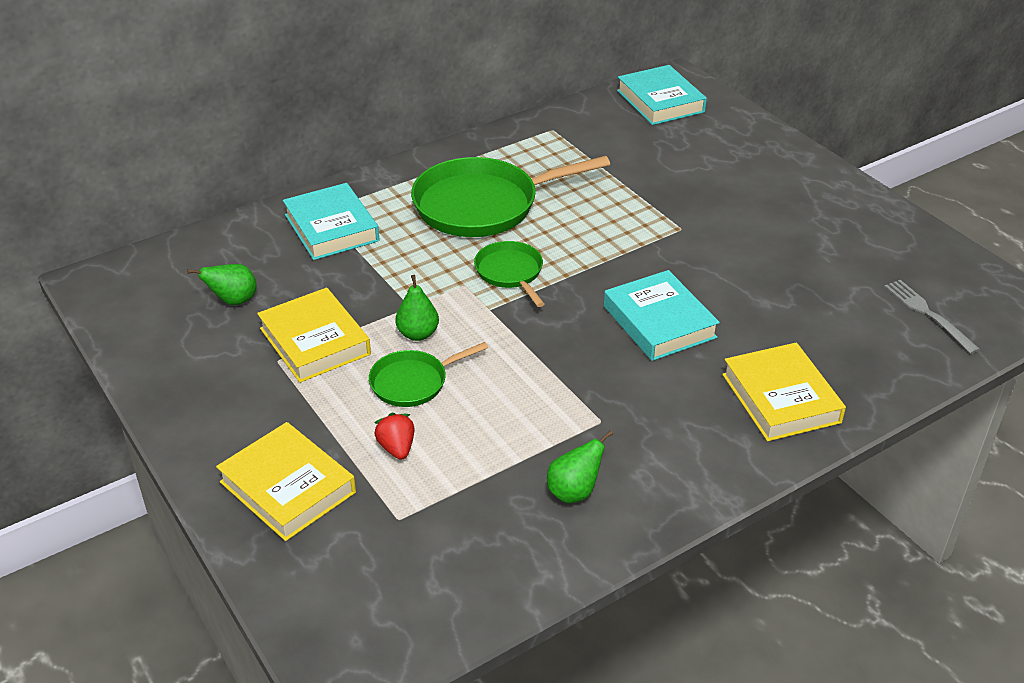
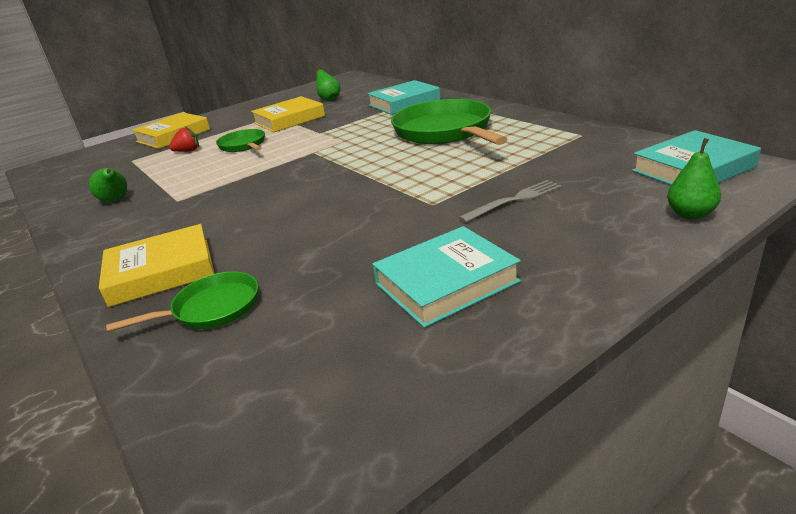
camera: 90 degrees right, 10 degrees down
(418, 334) = (290, 139): green pear -> green pear (690, 214)
(510, 273) = (356, 151): green pan -> green pan (212, 308)
(659, 322) = (286, 208): turquoise book -> turquoise book (446, 283)
(927, 313) = (267, 377): grey fork -> grey fork (515, 200)

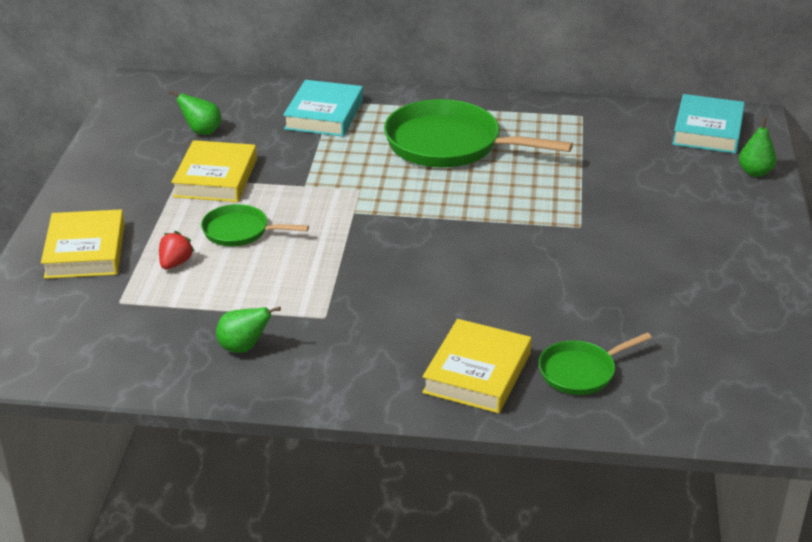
camera: 50 degrees left, 5 degrees up
(212, 308) = (581, 372): green pan -> green pan turned 135 degrees counterclockwise
(446, 283) = (695, 281): turquoise book -> none
(515, 200) = (634, 200): grey fork -> none

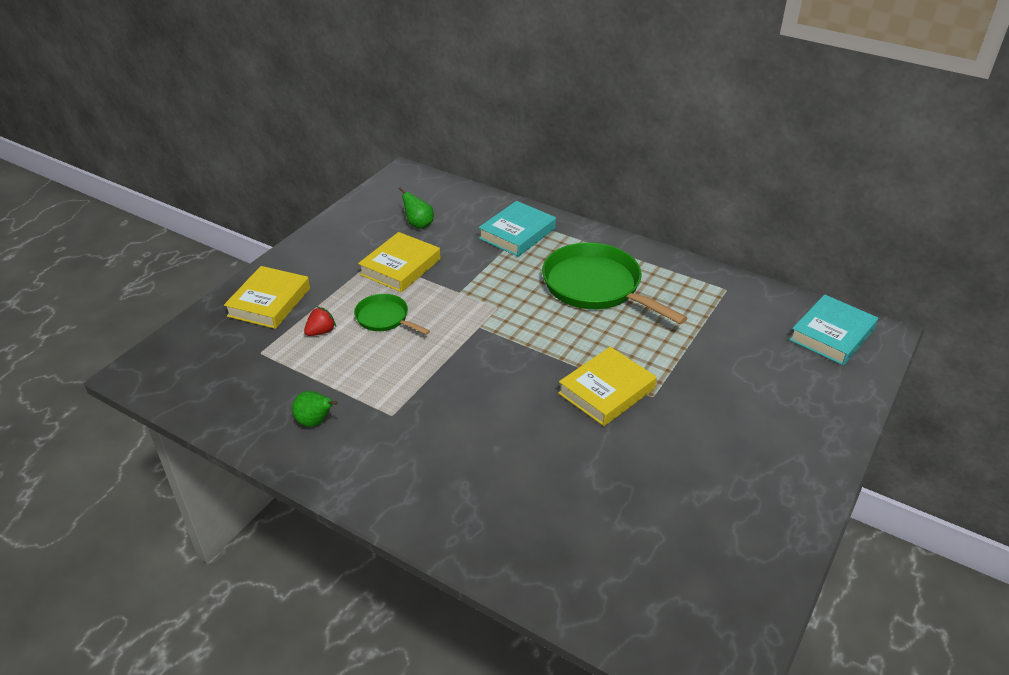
camera: 25 degrees right, 5 degrees up
(477, 373) = (471, 509): yellow book -> yellow book (606, 391)
(581, 372) = (557, 540): green pan -> none
(755, 172) = (849, 390): green pear -> none

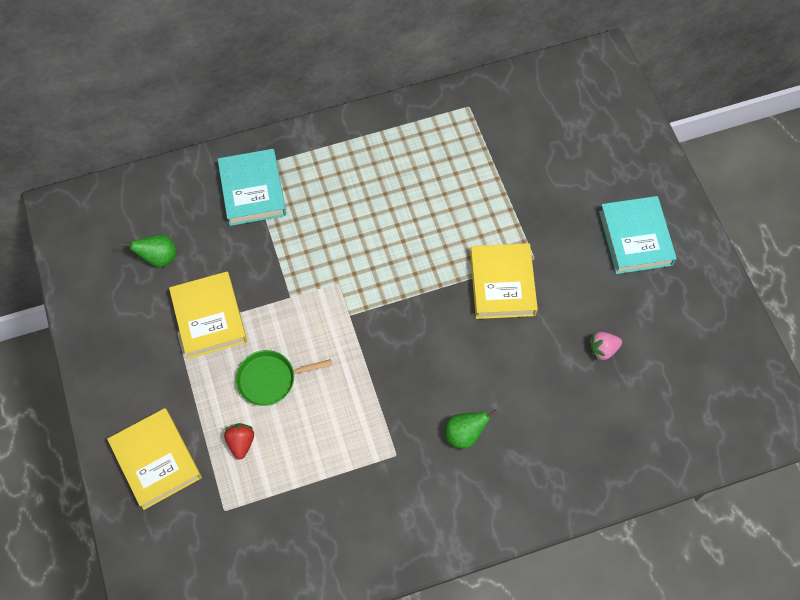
camera: 50 degrees left, 25 degrees up
(315, 422) = (354, 518): green pear -> green pear (464, 434)
(596, 287) = (381, 191): green pan -> none
(626, 487) = (602, 350): none -> pink strawberry
(831, 334) = (576, 88): turquoise book -> turquoise book (635, 238)

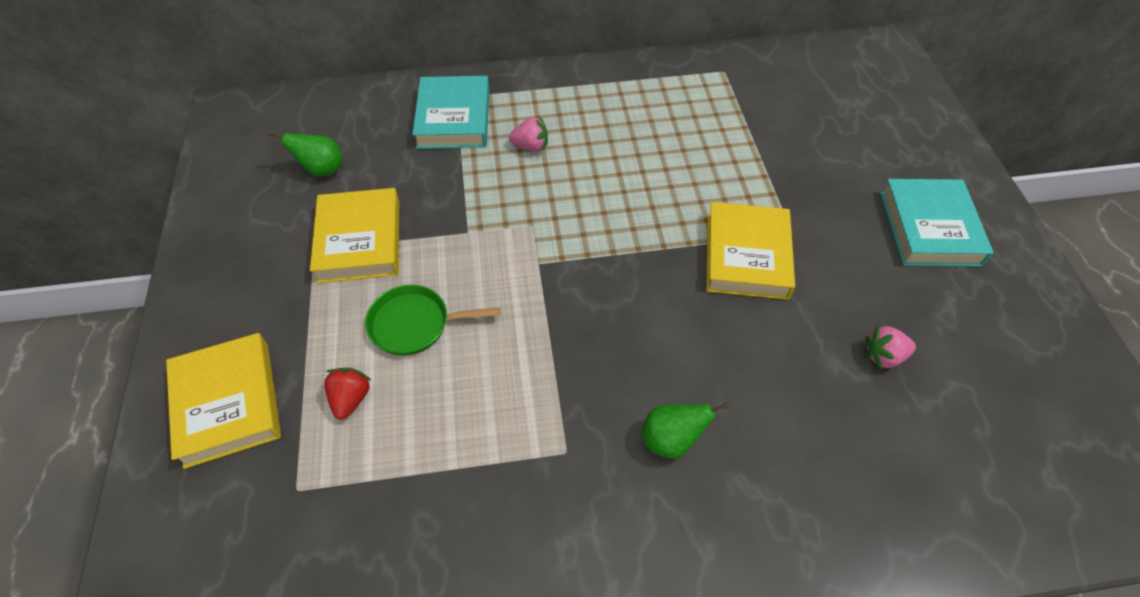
camera: 10 degrees right, 10 degrees down
(322, 209) = (531, 146): none -> pink strawberry

